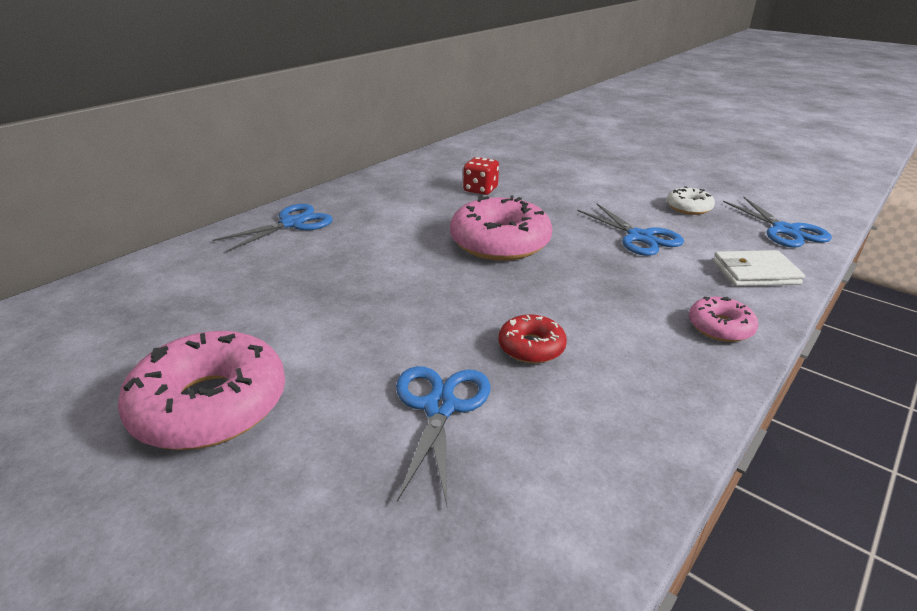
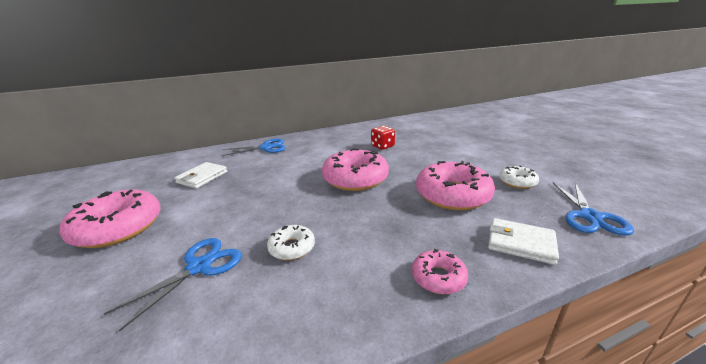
camera: 30 degrees right, 5 degrees down
(244, 293) = (202, 177): none -> white wallet
(531, 347) = (292, 247): red donut -> white donut
(639, 237) = (452, 195): blue scissors -> pink donut

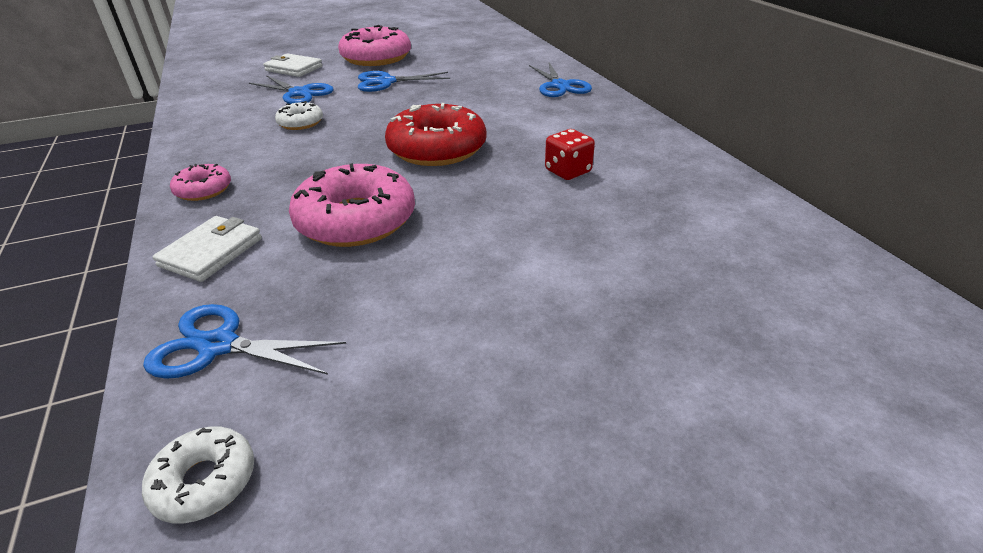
camera: 90 degrees right, 10 degrees up
(202, 177) = (467, 68): white wallet -> white wallet (293, 68)
(207, 212) = (386, 82): none -> blue scissors
(355, 178) = (437, 149): pink donut -> red donut
(517, 182) = (371, 298): white donut -> white donut (204, 481)

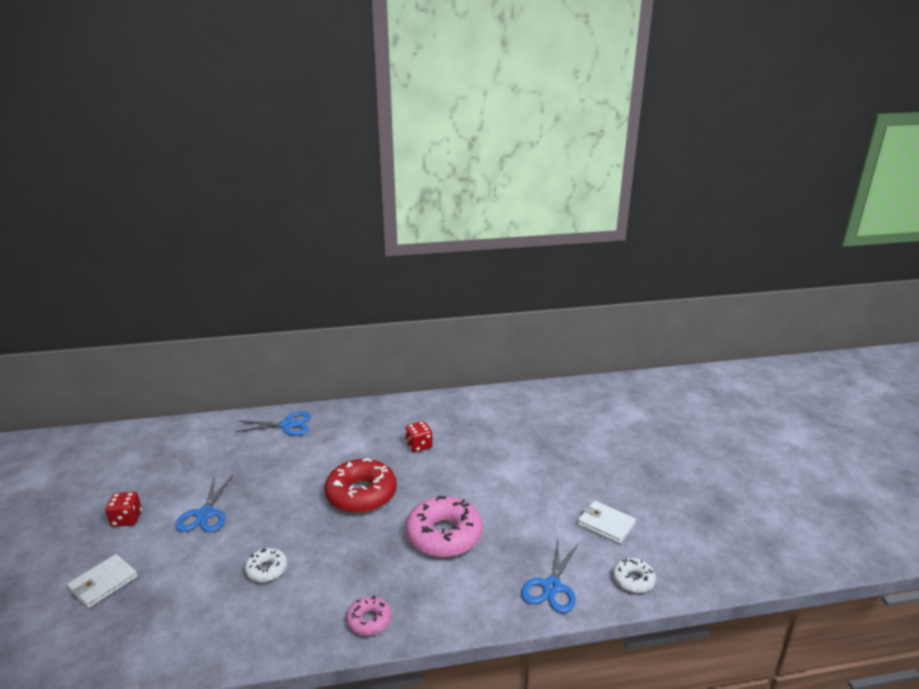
camera: 80 degrees left, 10 degrees down
(211, 252) = (461, 603): white wallet -> white wallet (606, 524)
(299, 93) = (188, 574): blue scissors -> none
(376, 58) = (126, 519): pink donut -> red dice

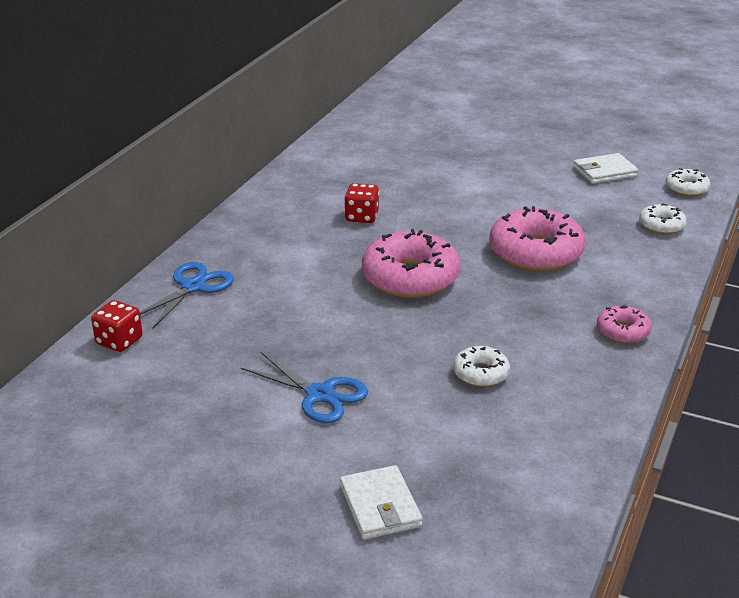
camera: 55 degrees left, 5 degrees up
(126, 519) = (252, 463): red dice -> red dice (119, 341)
(361, 494) = (410, 277): red donut -> pink donut
(552, 587) = (661, 225): blue scissors -> white donut

